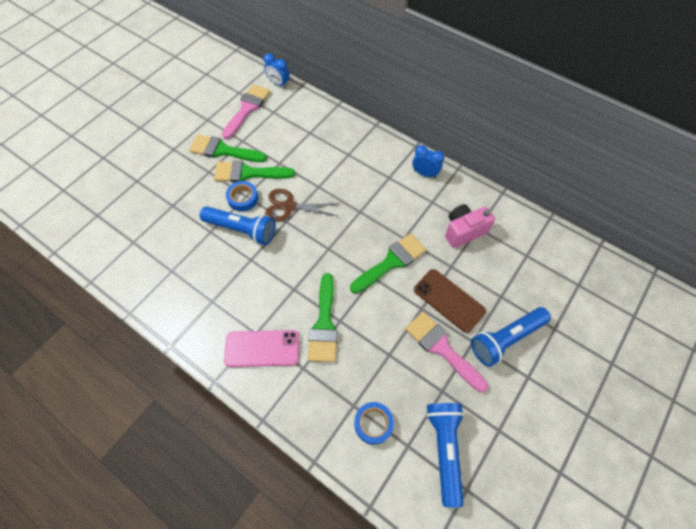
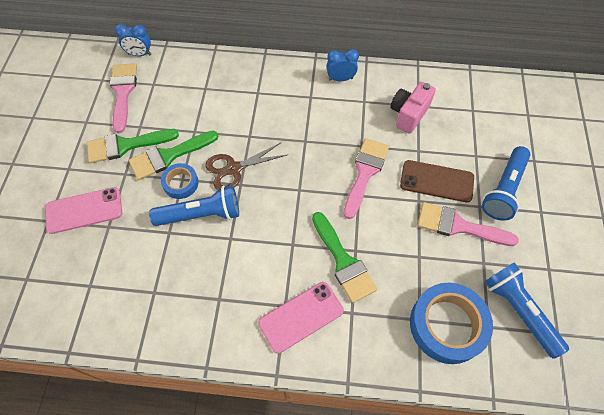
camera: 30 degrees left, 0 degrees up
(164, 185) = (84, 210): none -> pink phone
(373, 424) = (447, 325): blue tape -> blue tape, size x1.86
(391, 262) = (365, 172): green brush -> pink brush

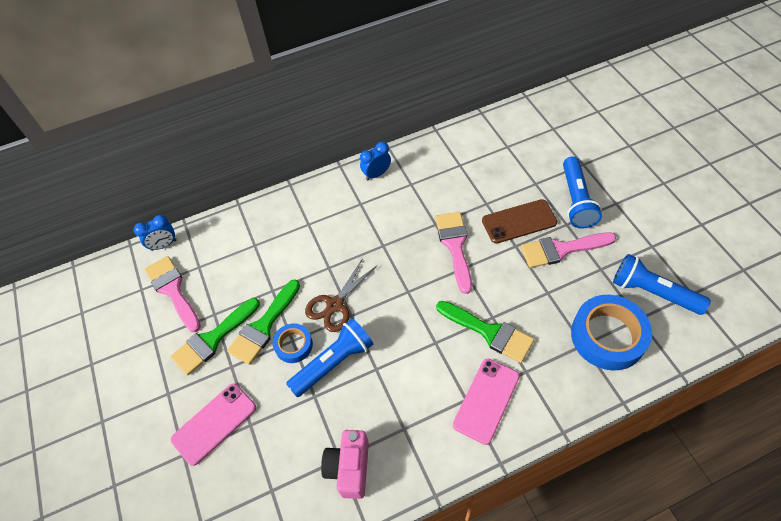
camera: 25 degrees left, 5 degrees down
(408, 114) = (457, 176): pink camera -> pink camera (349, 468)

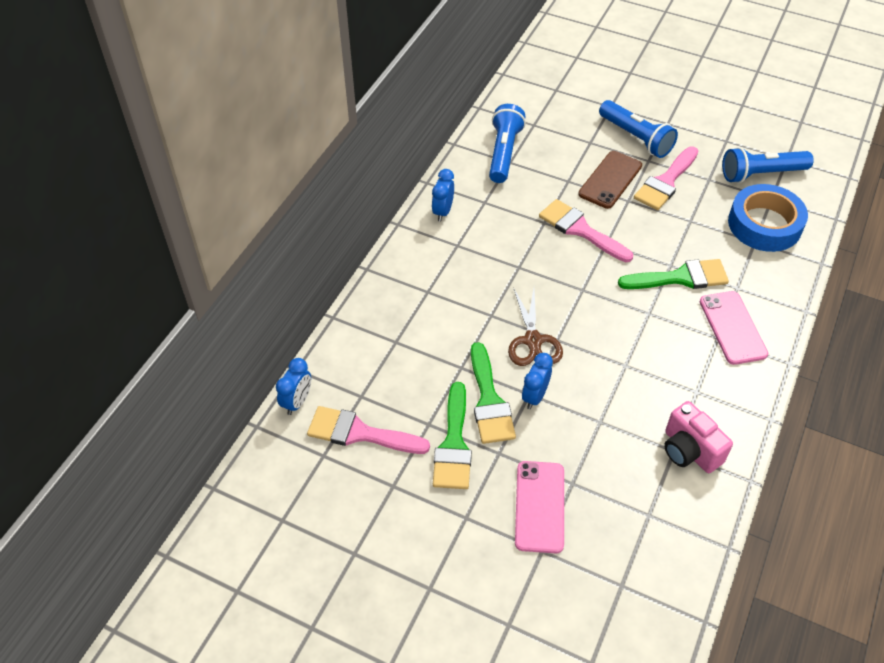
camera: 45 degrees left, 5 degrees down
(293, 345) = (535, 396): blue tape -> blue clock
(334, 363) = (586, 385): blue flashlight -> blue flashlight (504, 153)

